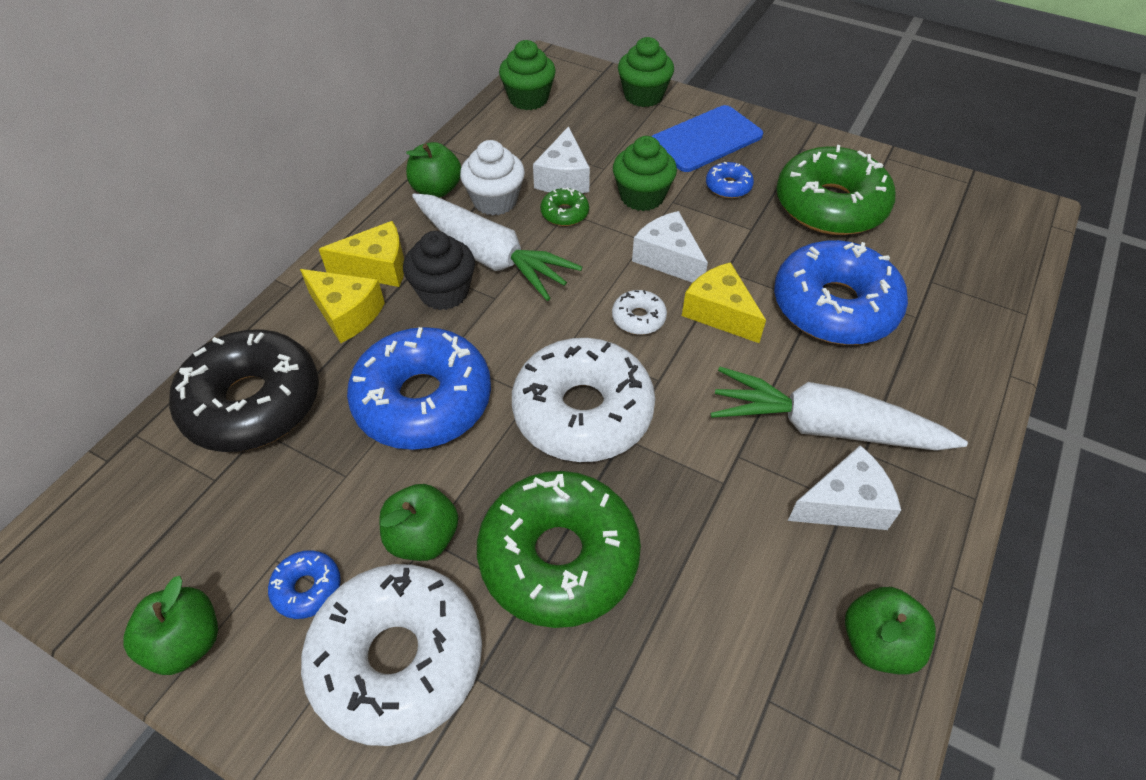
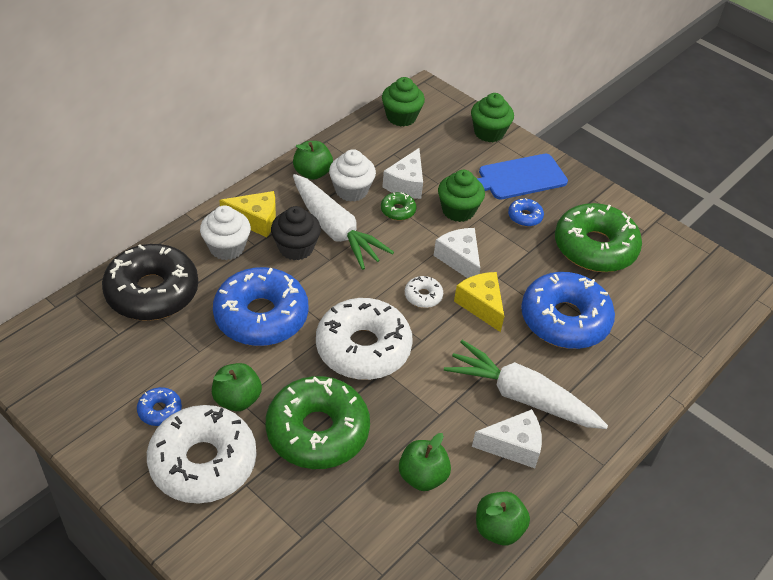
camera: 10 degrees right, 5 degrees down
(187, 642) = (83, 422): green apple -> green apple (422, 476)
(347, 313) = (227, 247): yellow cheese -> white cupcake

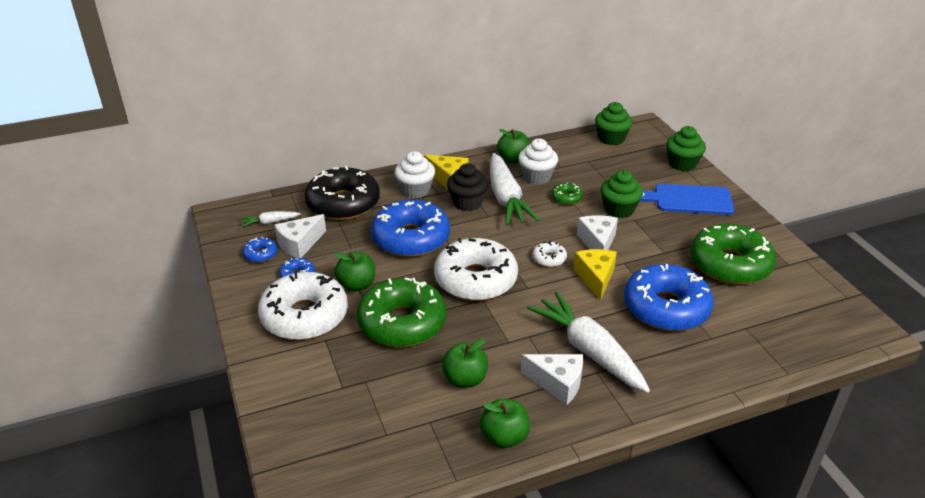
camera: 30 degrees right, 10 degrees down
(77, 347) = (269, 222): none -> white carrot
(406, 184) = (585, 182): white cheese -> white cheese (299, 244)
(525, 217) = (677, 227): blue donut -> blue donut (260, 254)

